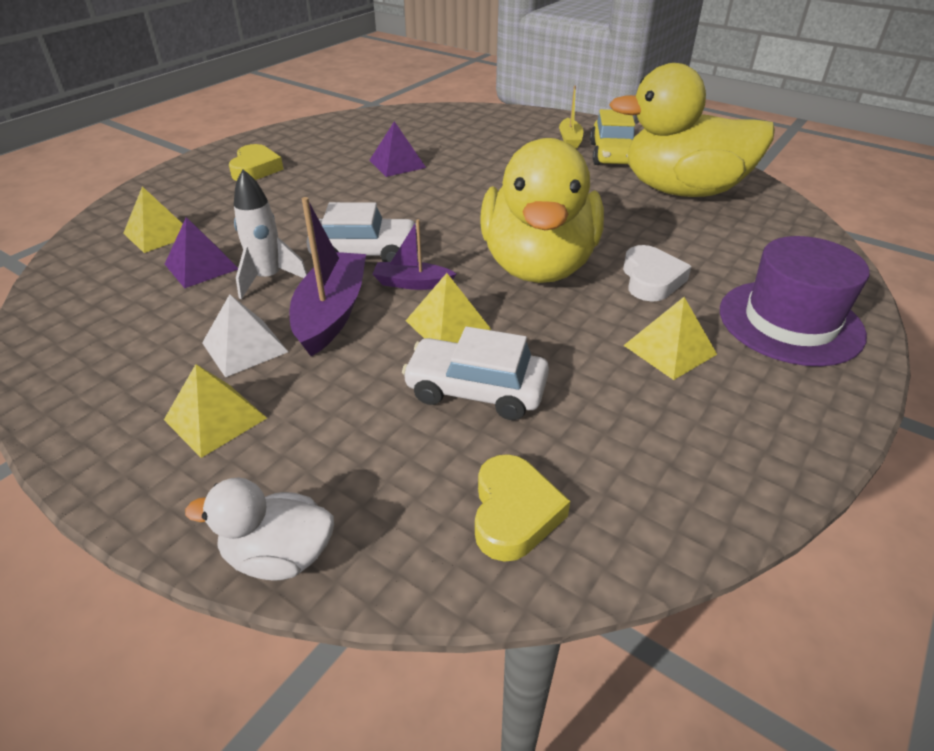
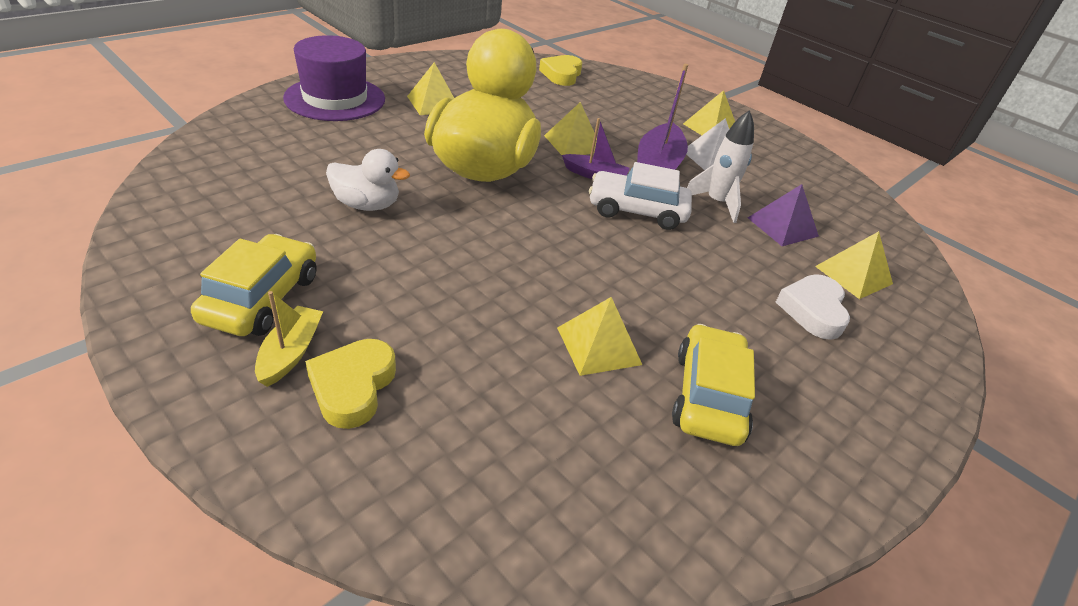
camera: 175 degrees left, 0 degrees up
(255, 169) = (810, 378): yellow heart -> yellow heart (353, 387)
(279, 556) = (661, 85): white duck -> white duck (367, 205)
(329, 154) = (708, 396): none -> yellow car
(397, 164) = (598, 345): purple pyramid -> yellow pyramid
(476, 390) = (565, 111): white car -> none
(651, 279) = (400, 140): white heart -> white heart (813, 310)
(682, 191) = (252, 214): yellow duck -> none

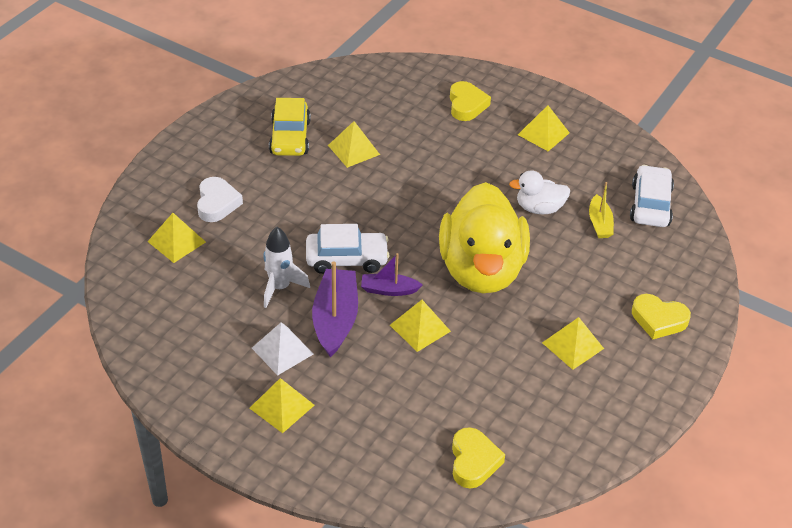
camera: 170 degrees right, 5 degrees up
(219, 176) = (650, 205): none -> white car
(262, 298) = (543, 133): yellow car -> yellow pyramid
(290, 353) = (506, 112): yellow boat -> yellow boat (599, 223)
(335, 98) = (658, 320): purple hat -> yellow heart
(782, 227) = (224, 276): purple pyramid -> none

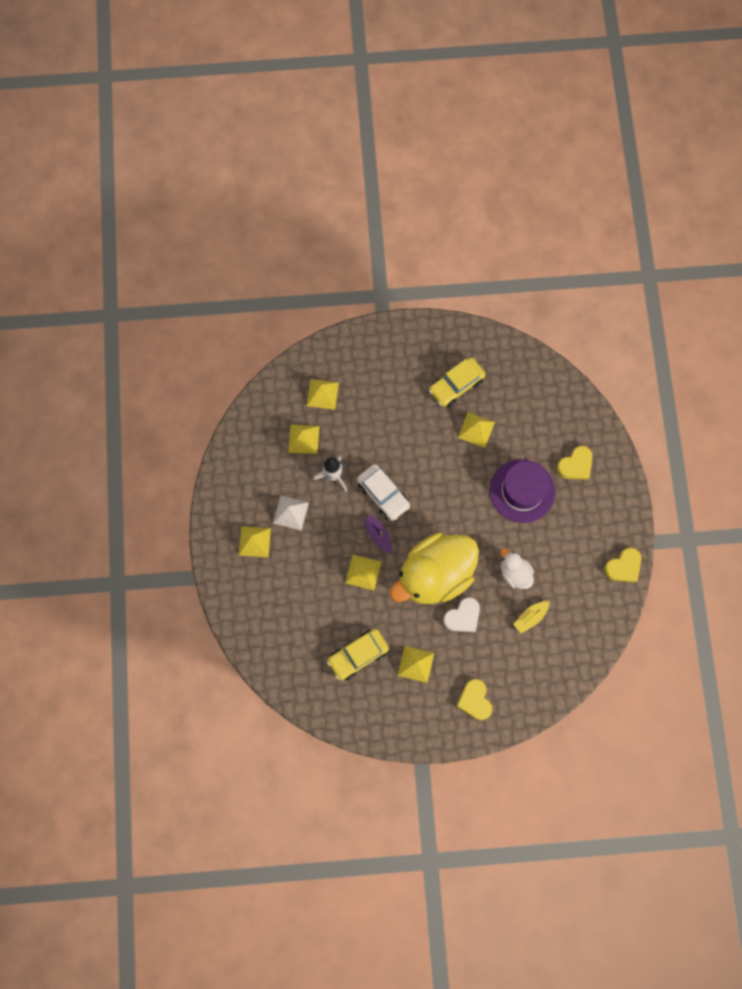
camera: 55 degrees right, 30 degrees up
(217, 203) = (368, 390): white heart -> white heart (462, 617)
(335, 319) = (333, 523): purple boat -> none
(455, 154) = (522, 491): none -> purple hat
(473, 461) = (293, 664): yellow heart -> yellow heart (623, 567)
(517, 391) = (358, 655): none -> yellow car
(543, 133) = (587, 530): yellow pyramid -> yellow pyramid (303, 439)
(650, 205) = (573, 638): white car -> none

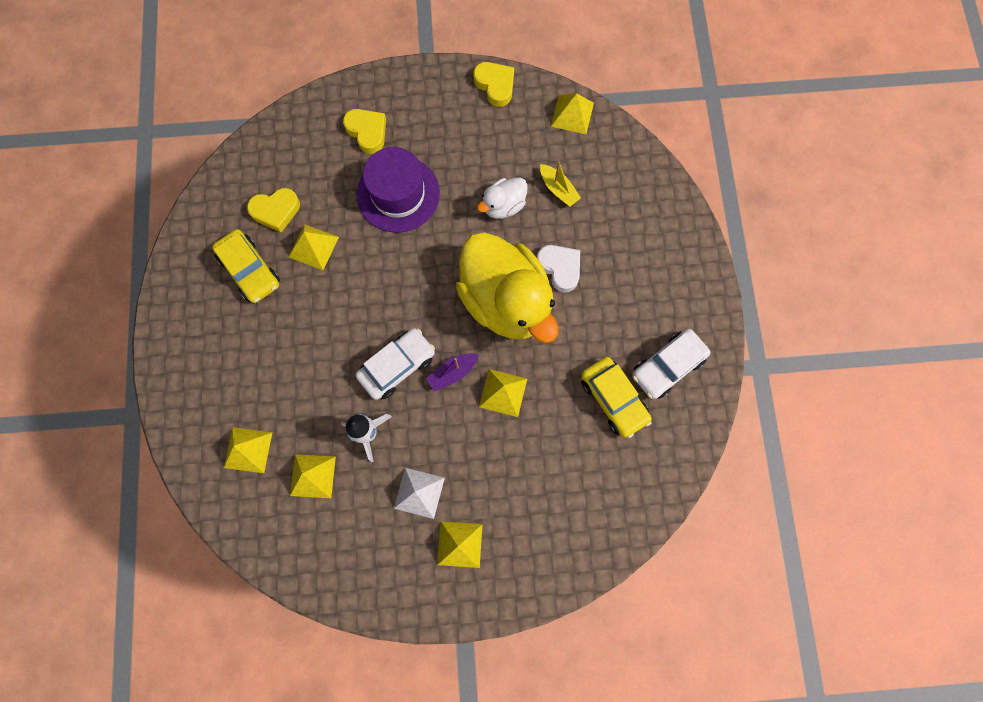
camera: 90 degrees left, 0 degrees up
(383, 698) = (667, 366): none -> white car
(415, 664) = (621, 326): yellow pyramid -> yellow pyramid (572, 114)
(474, 700) = (663, 256): yellow heart -> yellow heart (276, 211)

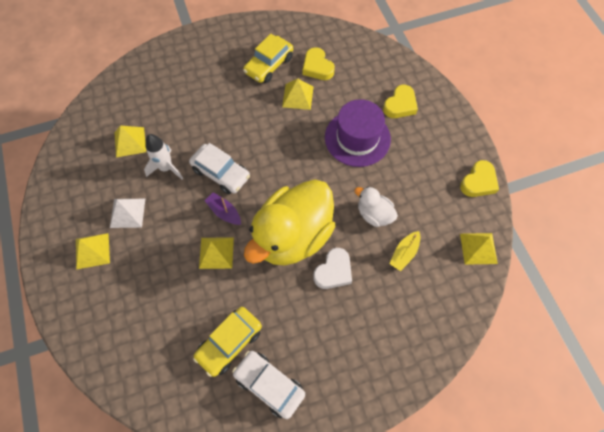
camera: 75 degrees right, 10 degrees down
(248, 450) = (142, 99): yellow pyramid -> none

